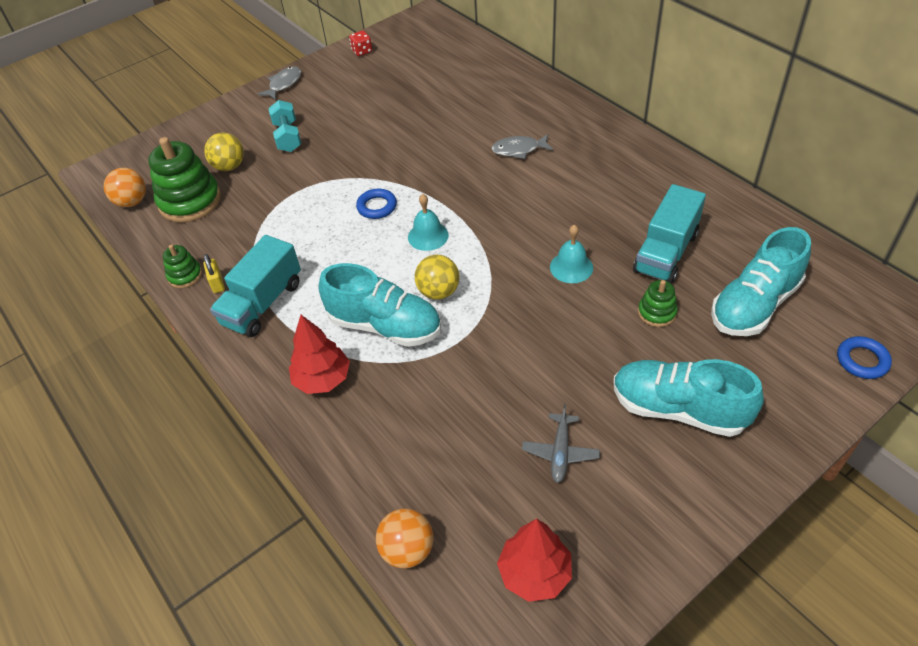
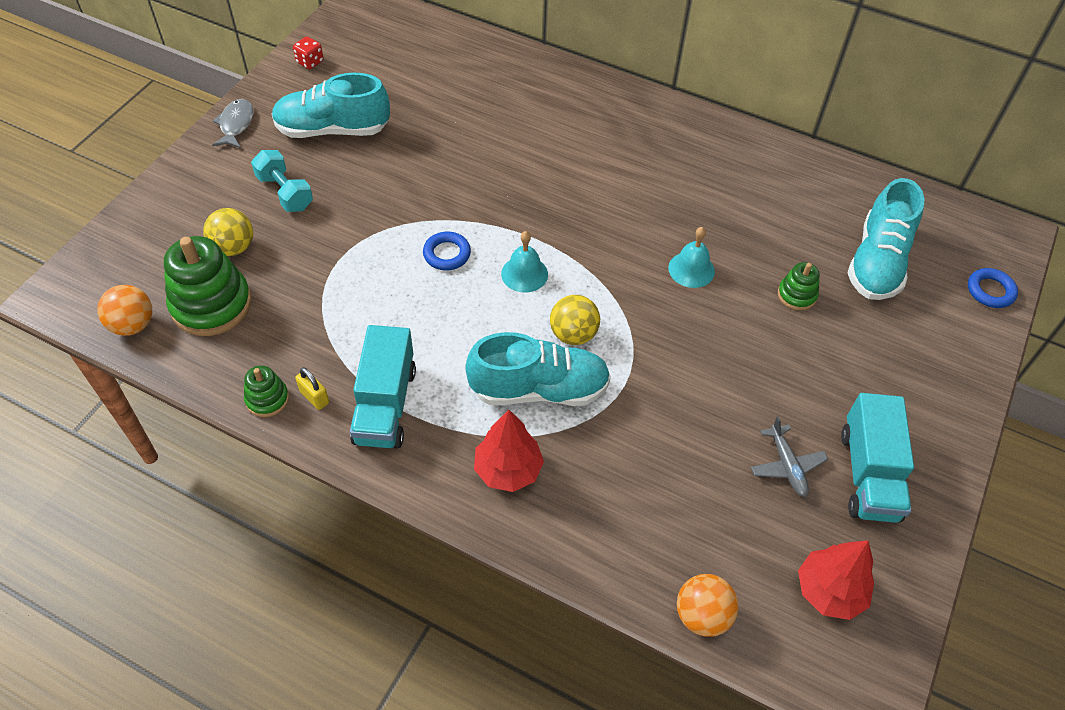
camera: 30 degrees left, 5 degrees up
(519, 150) = (564, 149): grey fish -> none
(666, 252) = (771, 229): turquoise truck -> turquoise truck (868, 474)
(678, 409) = (866, 387): turquoise shoe -> turquoise shoe (332, 130)

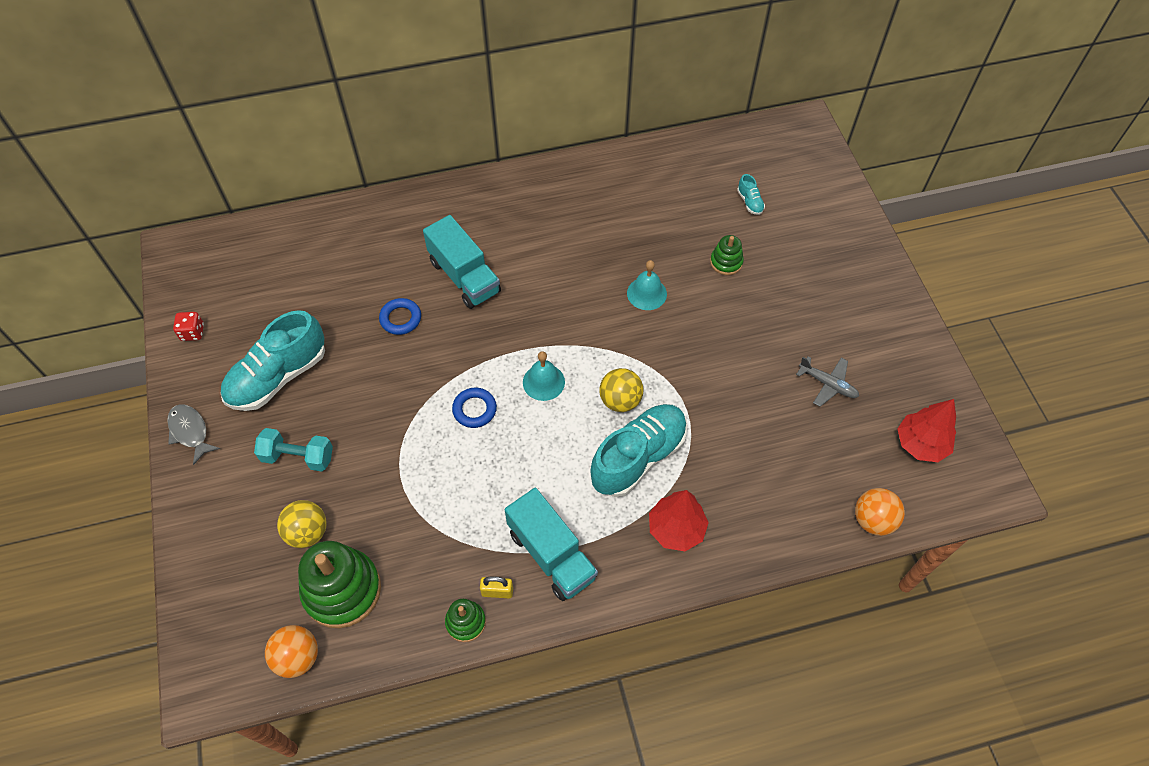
camera: 40 degrees left, 5 degrees up
(868, 474) = (874, 352): turquoise truck -> turquoise truck (464, 277)
(877, 262) = (749, 202): turquoise shoe -> turquoise shoe, size x0.41
(990, 291) = (827, 174): blue ring -> blue ring (400, 319)

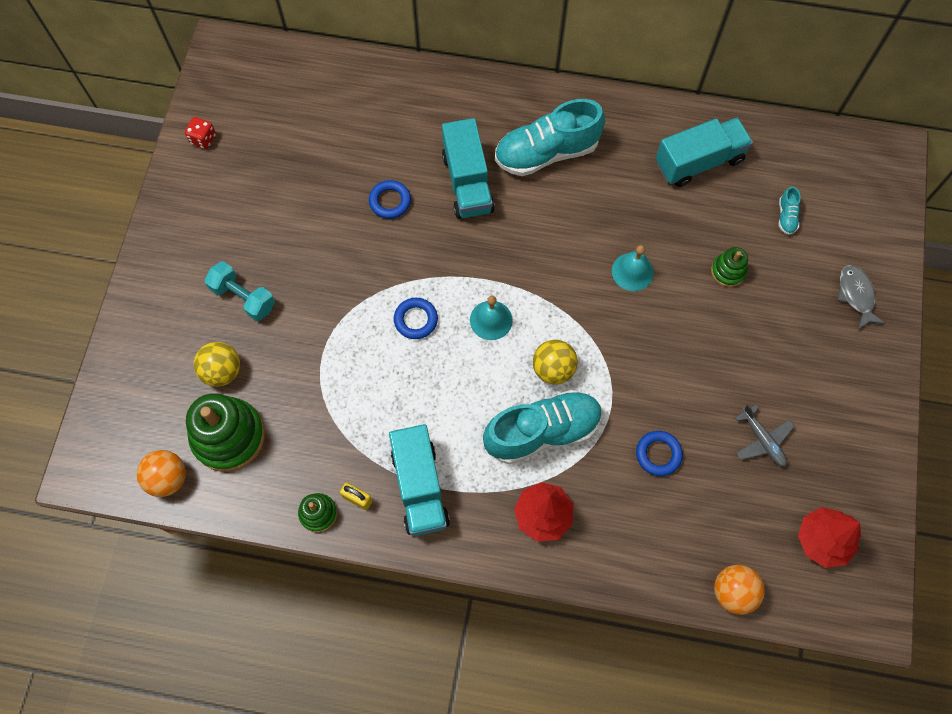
camera: 25 degrees right, 10 degrees up
(190, 432) = (164, 234): grey fish -> grey fish (856, 295)
(278, 377) = (258, 213): turquoise shoe -> turquoise shoe (546, 153)
(656, 187) = (699, 162): none -> turquoise truck
(748, 433) = (658, 454): none -> blue ring

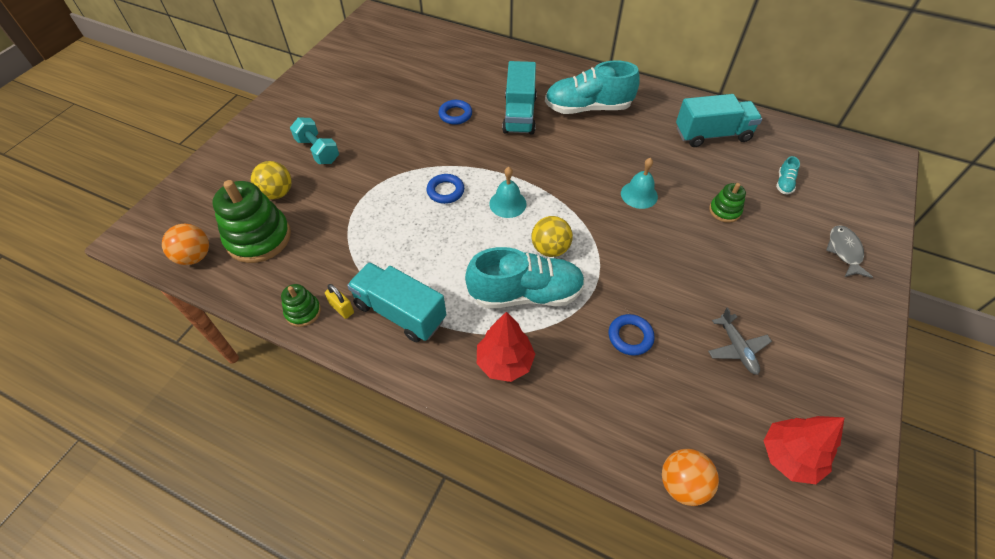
camera: 15 degrees right, 15 degrees down
(203, 139) = (336, 58): red dice -> none
(420, 487) = (400, 312): turquoise truck -> turquoise truck turned 120 degrees clockwise

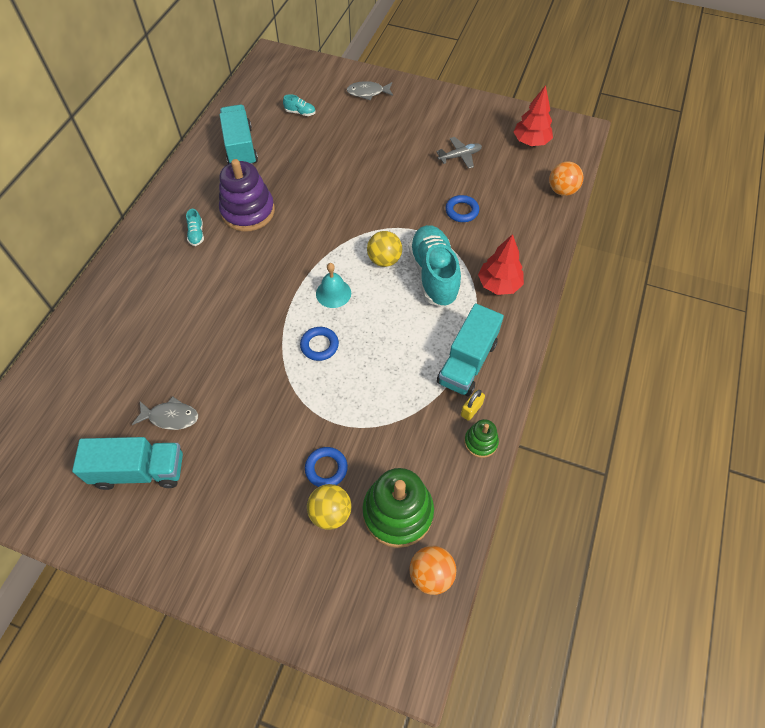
camera: 95 degrees left, 5 degrees up
(318, 150) = (258, 486): turquoise dumbbell -> none
(395, 101) = (170, 417): none -> grey fish
(455, 115) = (200, 350): blue ring -> blue ring (326, 468)
(519, 114) = (203, 291): turquoise truck -> turquoise truck (139, 471)
(587, 108) = (196, 234): turquoise shoe -> turquoise shoe, size x0.41
(619, 141) = (248, 211): none -> purple stacking toy
(639, 195) = (317, 200): turquoise bell -> none
(724, 211) = (332, 149): green stacking toy -> none

